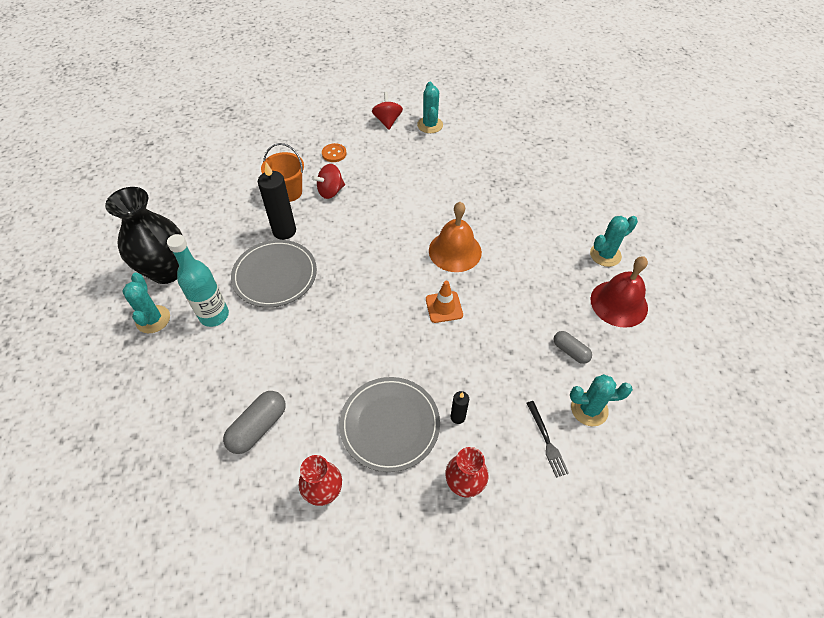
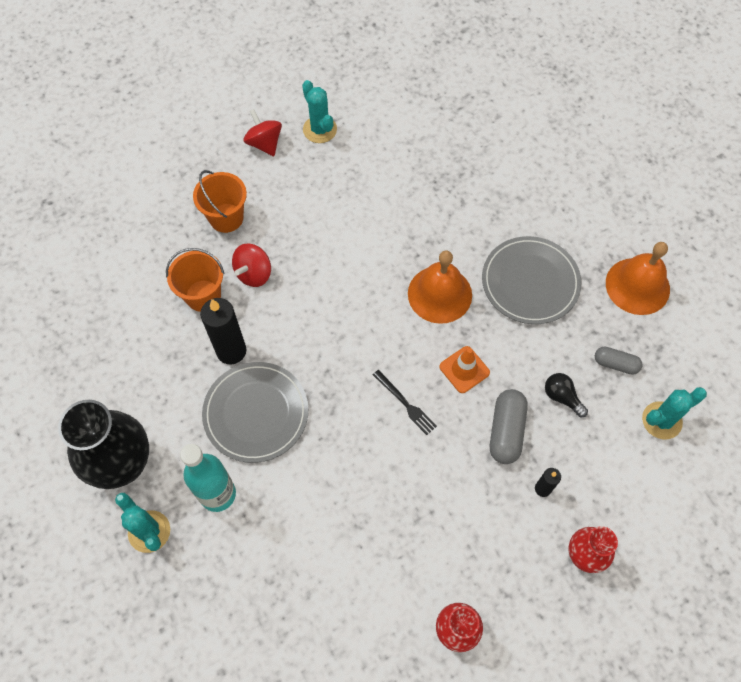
camera: 25 degrees left, 10 degrees up
(258, 427) = (349, 597): grey capsule -> grey capsule (506, 431)
(334, 153) = (226, 218): orange button -> orange bucket
(390, 424) = (481, 529): grey plate -> grey plate (530, 282)
(511, 357) = (562, 397): none -> black light bulb
(546, 440) = (637, 473): black fork -> black fork (405, 403)
(605, 255) = (598, 231): turquoise cactus -> none
(619, 303) = (637, 286): red bell -> orange bell

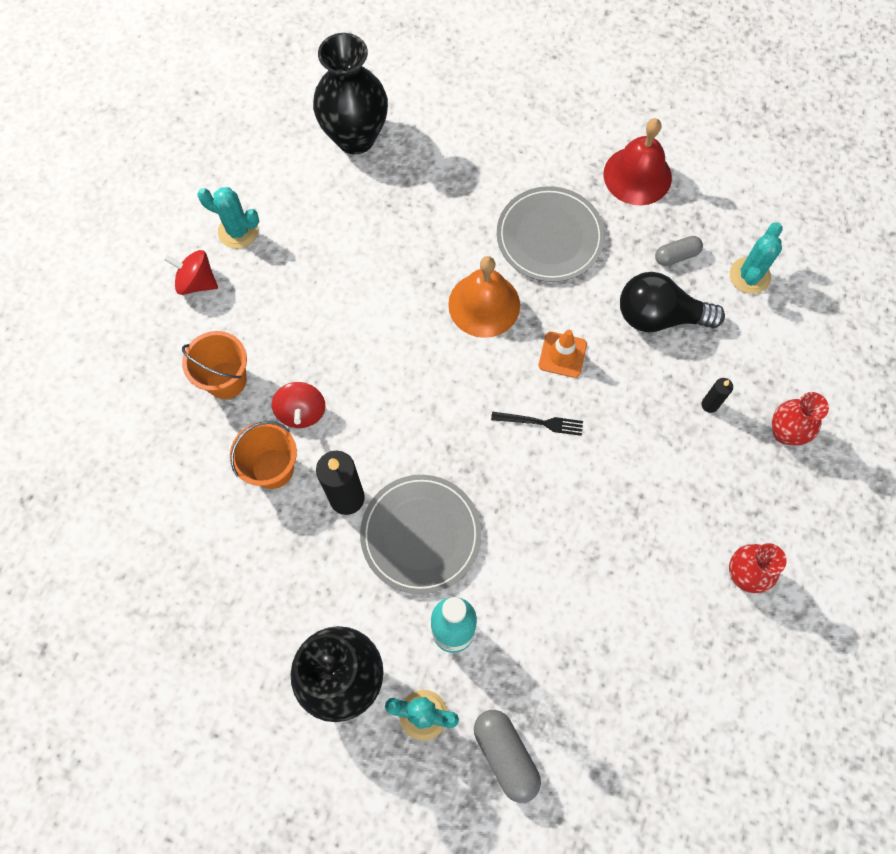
camera: 40 degrees left, 5 degrees up
(452, 121) = (355, 137): none -> black vase
(506, 431) = (641, 380): grey capsule -> grey capsule (506, 755)
(562, 397) = (659, 316): black light bulb -> black light bulb, size x1.94
(637, 286) = (637, 175): orange bell -> red bell

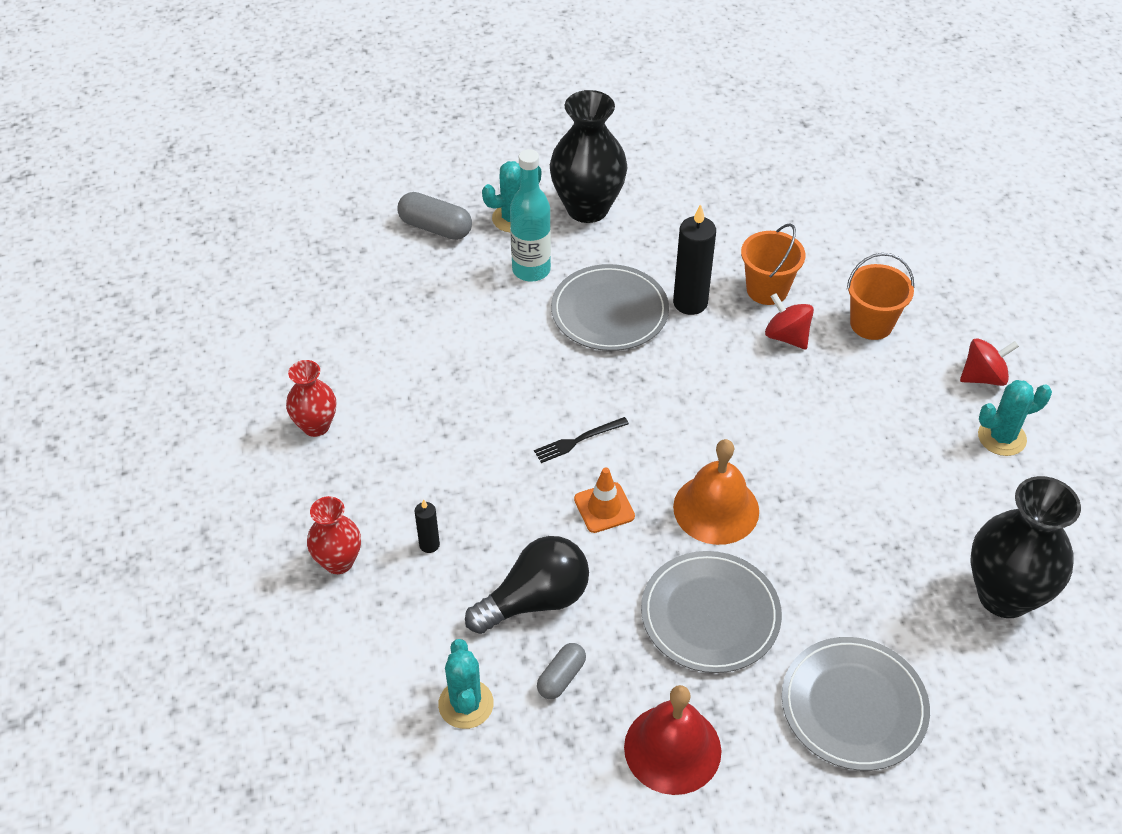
camera: 145 degrees right, 20 degrees down
(509, 135) = (853, 706): none -> grey plate

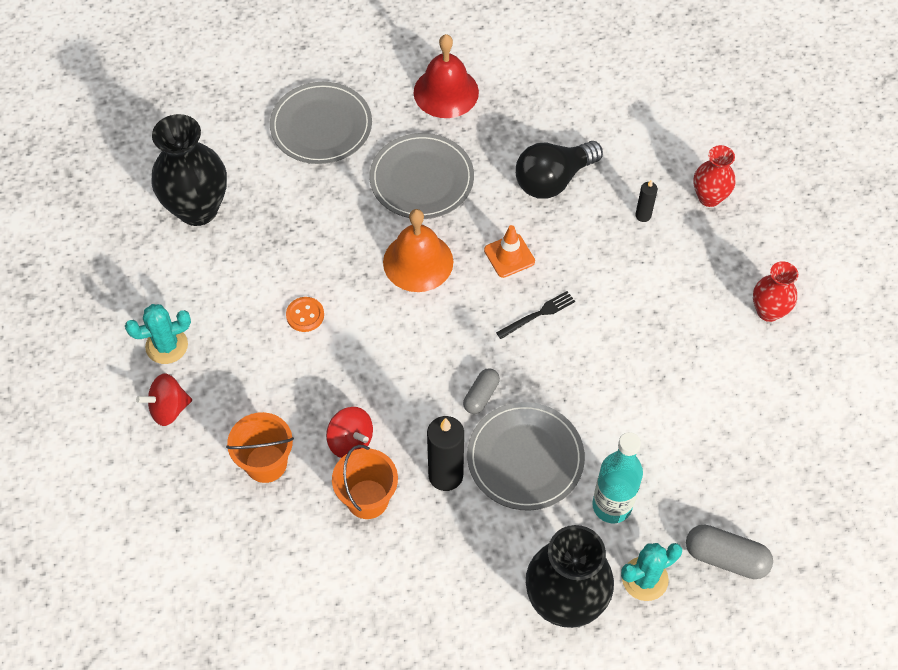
camera: 175 degrees right, 10 degrees up
(466, 704) = (589, 108): turquoise cactus -> none
(561, 677) = (526, 129): grey capsule -> grey capsule (481, 396)
(847, 458) = (305, 315): none -> orange button

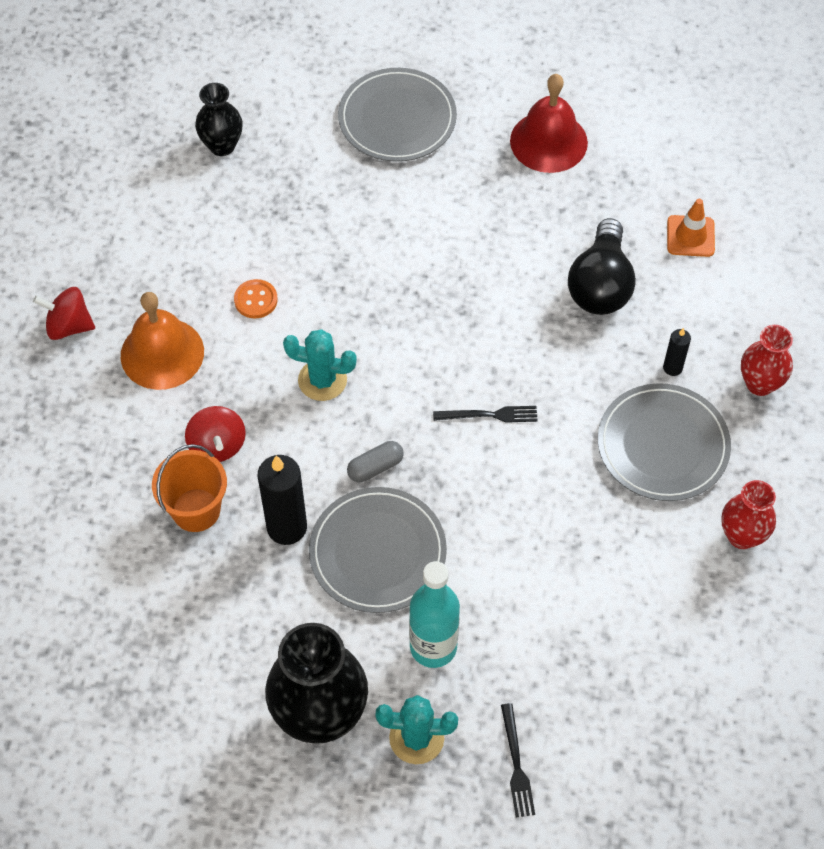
camera: 30 degrees right, 0 degrees up
(166, 346) = (106, 265): turquoise cactus -> turquoise cactus (322, 380)
(198, 209) = (222, 146): black vase -> black vase, size x0.57
(266, 463) = (124, 425): orange bucket -> none
(418, 262) = (402, 301): orange bell -> orange bell (162, 353)
(421, 179) = (463, 219): grey plate -> grey plate (663, 445)
(509, 256) = (500, 340): orange traffic cone -> orange traffic cone (690, 236)
(553, 180) = (600, 285): black light bulb -> black light bulb turned 75 degrees counterclockwise
(726, 557) = (516, 763): grey capsule -> black fork

